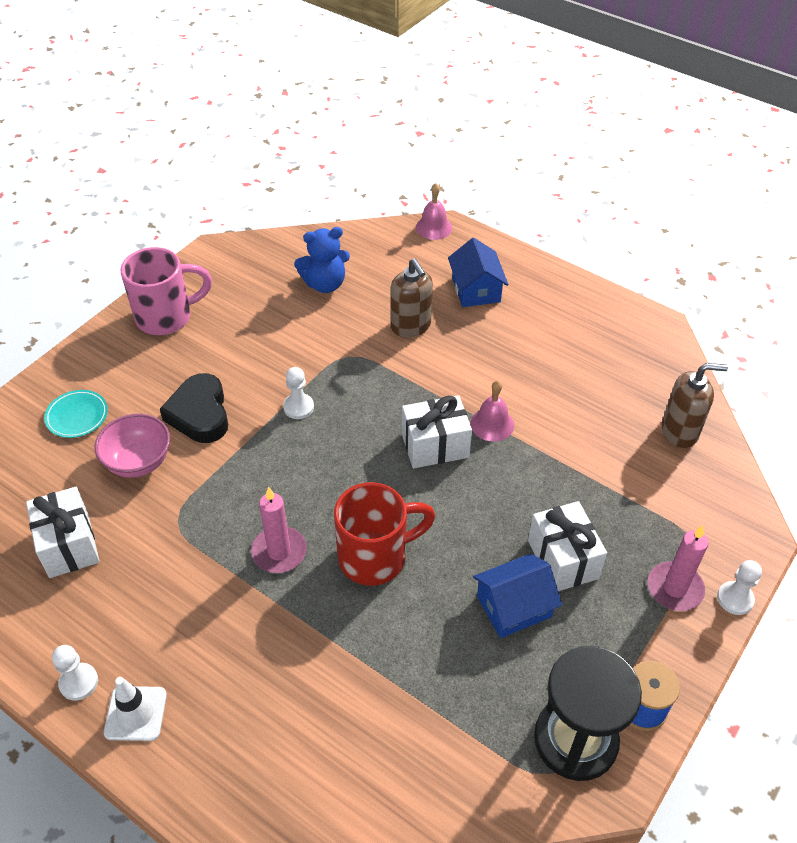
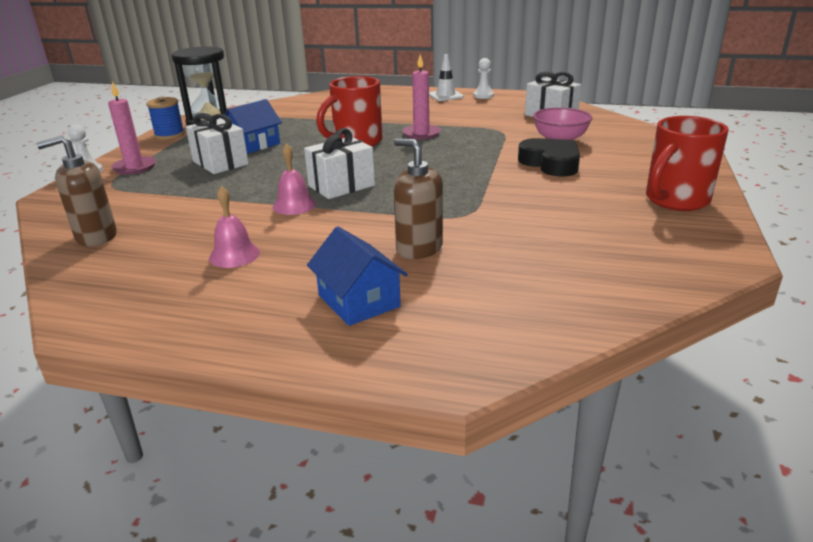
camera: 160 degrees right, 20 degrees down
(77, 416) = (637, 146): turquoise plate -> none
(166, 317) = (675, 201): pink mug -> red mug
(298, 407) = (476, 180): white pawn -> none
(325, 284) = (556, 260): blue teddy bear -> none
(434, 227) = (475, 369): pink bell -> pink bell (234, 255)

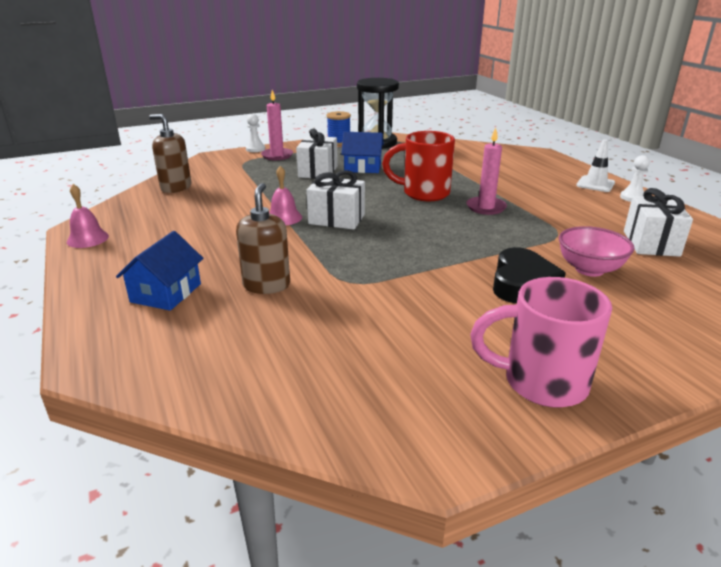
camera: 50 degrees right, 0 degrees up
(234, 255) = (191, 230): pink bell -> pink bell (87, 239)
(675, 201) = (541, 382): red mug -> pink mug

